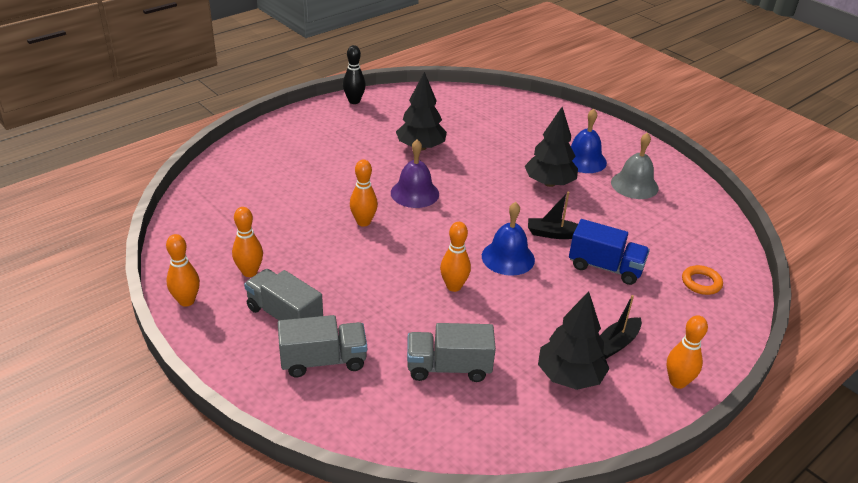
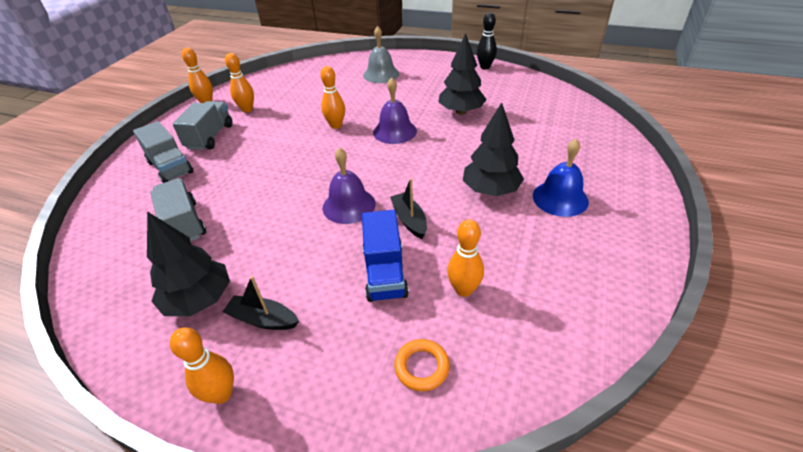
camera: 65 degrees right, 5 degrees up
(453, 286) = (287, 191): orange bowling pin -> orange bowling pin (464, 290)
(508, 257) = (349, 205): blue bell -> purple bell
(634, 185) = (561, 248): grey bell -> grey bell (381, 74)

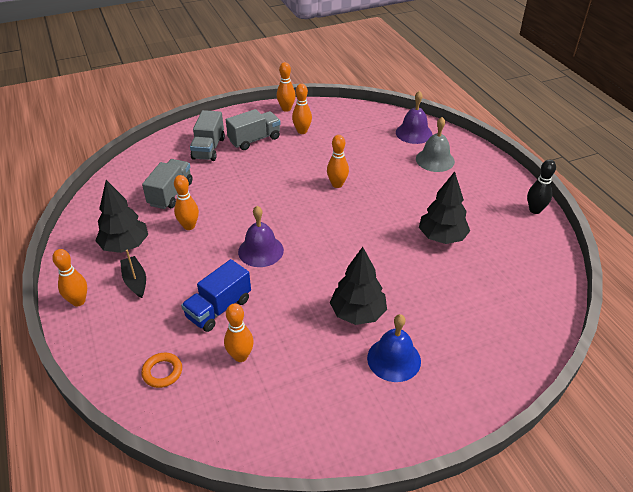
camera: 45 degrees right, 0 degrees up
(248, 235) = (189, 226): none -> orange bowling pin
(394, 131) = (367, 218): purple bell -> purple bell (414, 133)
(409, 220) = (278, 289): black boat -> none

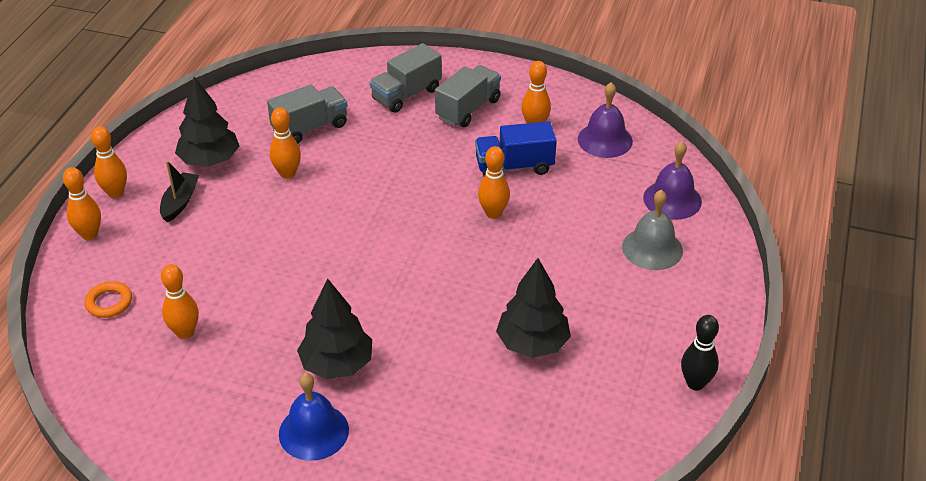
camera: 40 degrees right, 0 degrees up
(219, 308) = (218, 275): blue truck -> blue truck (514, 166)
(254, 139) = (468, 109): grey truck -> grey truck turned 60 degrees counterclockwise
(260, 251) = (323, 240): purple bell -> purple bell (605, 140)
(286, 109) = (552, 87): orange bowling pin -> orange bowling pin (89, 234)

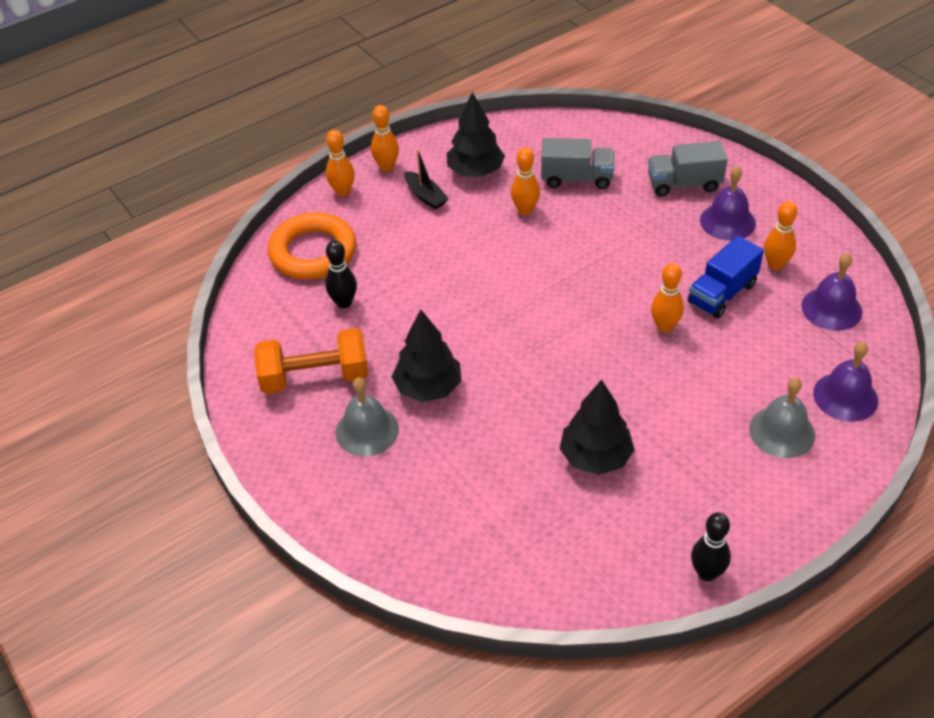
camera: 40 degrees right, 5 degrees up
(109, 302) = (313, 252): orange ring -> orange ring, size x2.17
(180, 202) = (425, 196): black boat -> black boat turned 90 degrees clockwise
(185, 332) = (344, 303): orange bowling pin -> black bowling pin
(218, 413) = (315, 377): none -> orange dumbbell
(313, 431) = (367, 430): blue bell -> grey bell
(468, 109) = (727, 221): grey truck -> purple bell
(514, 166) = (722, 293): blue truck -> blue truck turned 75 degrees counterclockwise

